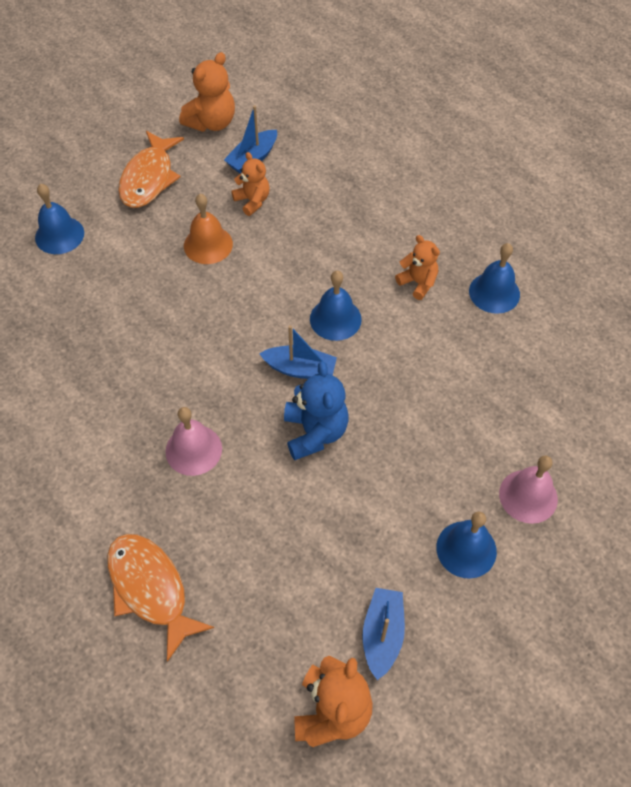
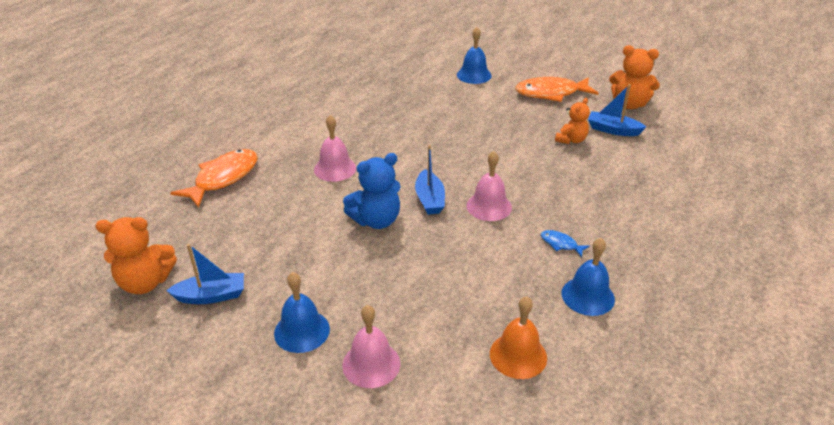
camera: 70 degrees right, 20 degrees down
(208, 244) = (513, 131): orange bell -> orange bell (518, 355)
(335, 319) = (489, 206): blue bell -> pink bell
(418, 283) = (560, 244): orange teddy bear -> blue fish

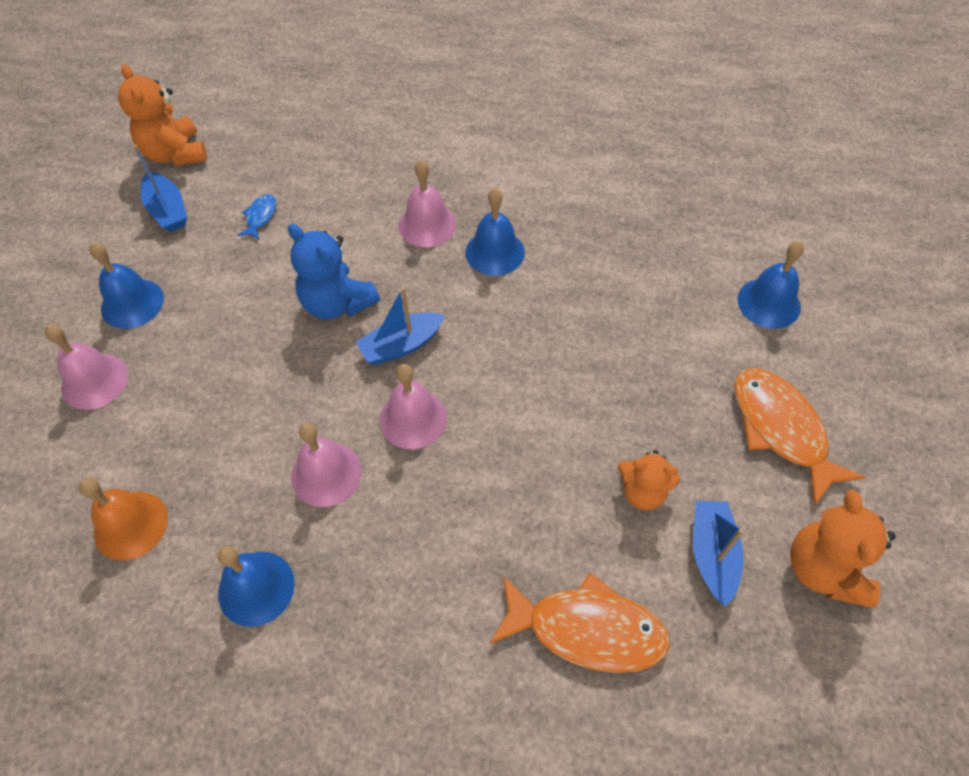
camera: 70 degrees right, 20 degrees up
(223, 178) = (364, 134): orange fish -> orange fish (587, 629)
(378, 148) = (495, 252): none -> blue bell
(514, 250) = (326, 474): none -> pink bell
(560, 244) = (358, 531): blue fish -> blue fish (260, 216)

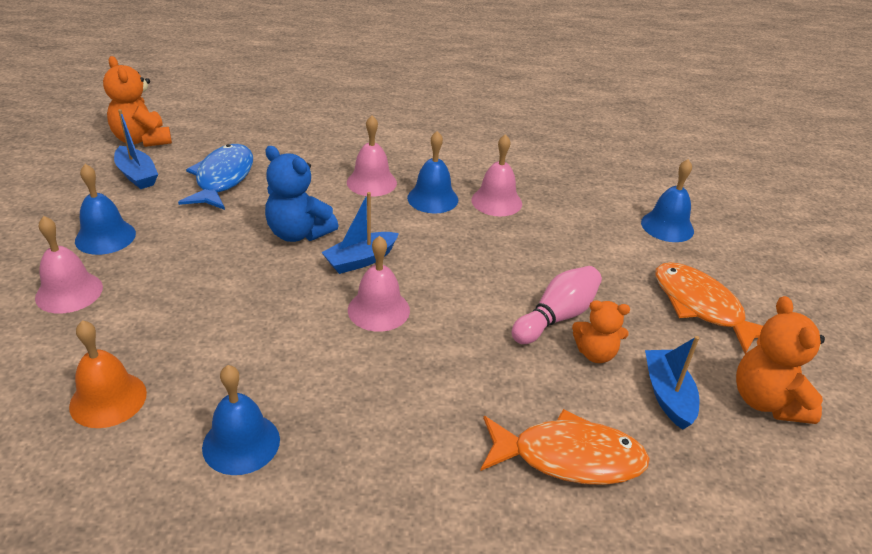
camera: 10 degrees left, 20 degrees down
(260, 216) = (223, 178): blue fish -> blue fish, size x2.19
(326, 474) = (302, 352): pink bell -> pink bell (496, 201)
(608, 437) = (556, 317): none -> pink bowling pin

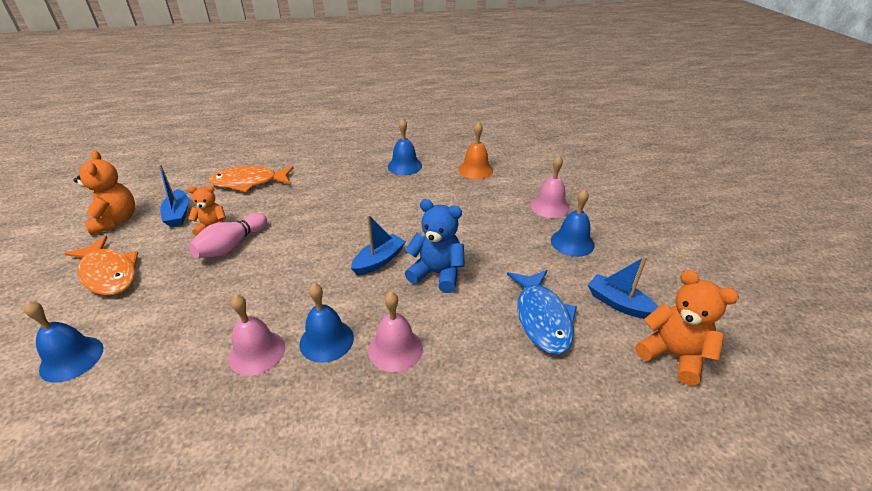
camera: 170 degrees right, 0 degrees up
(378, 310) = (356, 229): pink bell -> none

